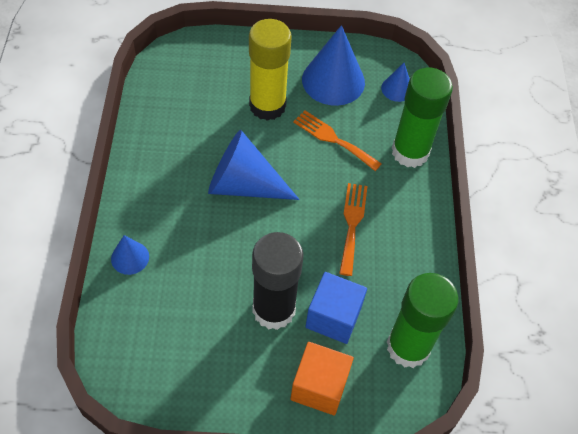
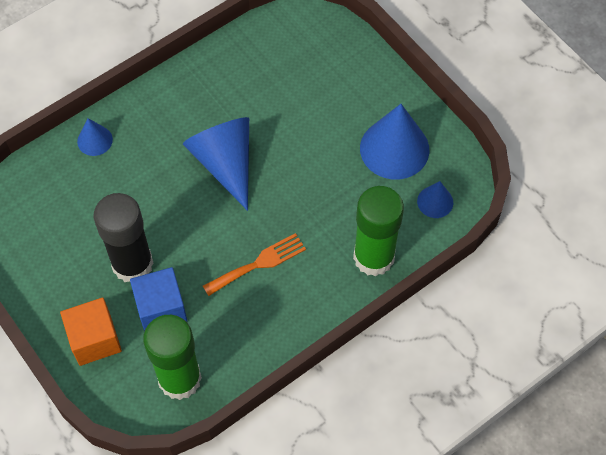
camera: 55 degrees right, 5 degrees up
(267, 106) = (319, 122): yellow glue stick -> none
(333, 139) = (331, 192): orange fork -> none

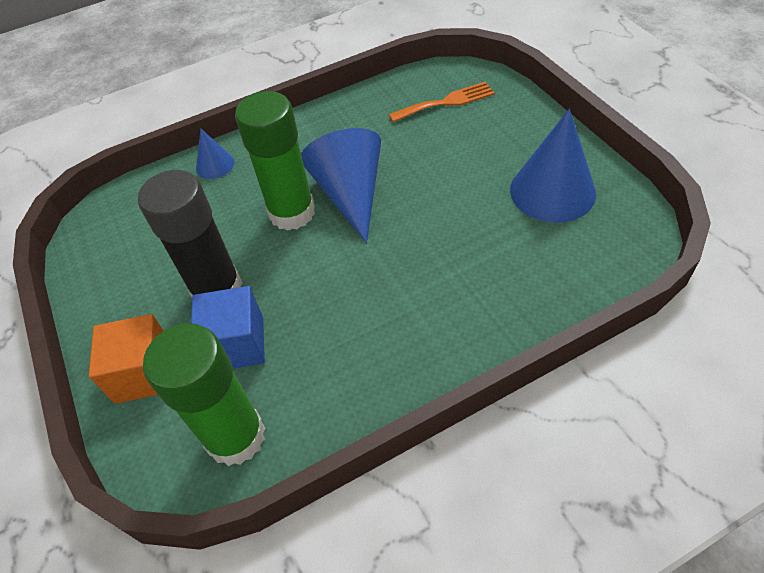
camera: 15 degrees right, 10 degrees down
(259, 263) = (369, 302): orange fork -> orange fork (446, 102)
(373, 257) = (519, 307): green glue stick -> green glue stick (292, 213)
(435, 202) = (603, 250): blue cone -> none

